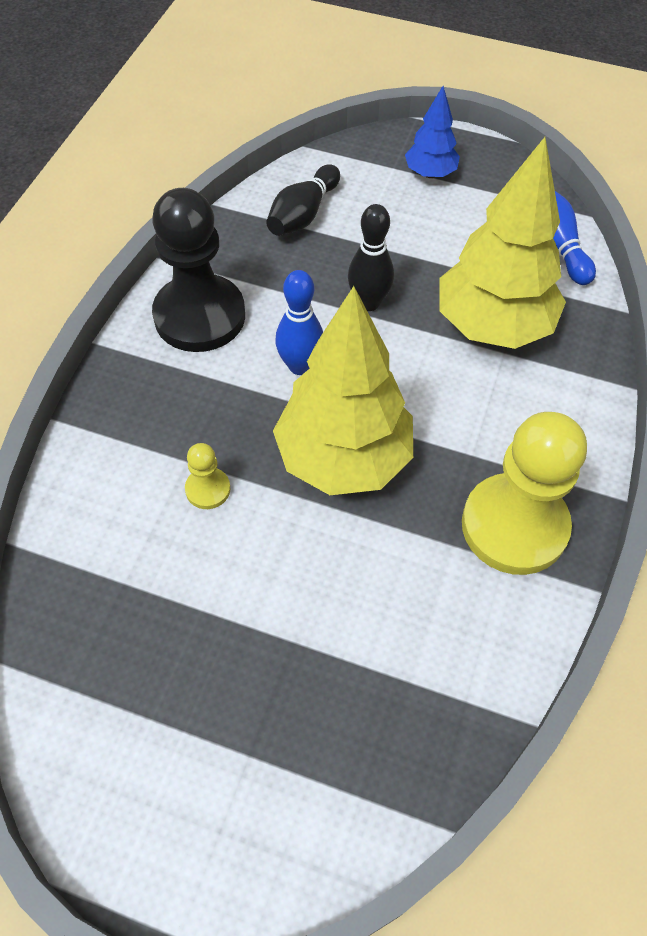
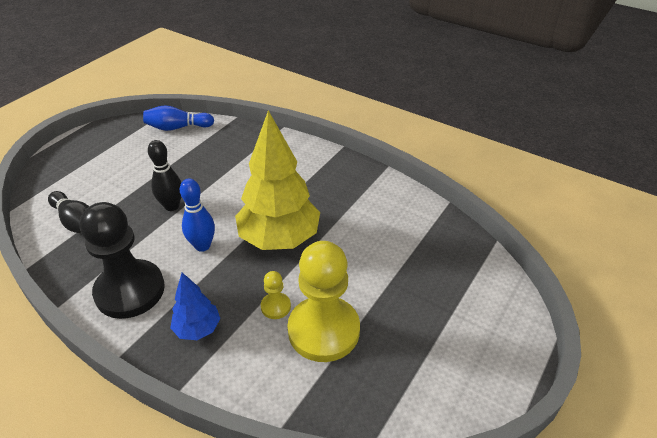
camera: 75 degrees left, 15 degrees down
(430, 173) = (87, 159): blue tree -> blue tree (198, 329)
(492, 326) = (219, 162): yellow tree -> none
(514, 526) = (345, 184): yellow pawn -> yellow pawn (323, 330)

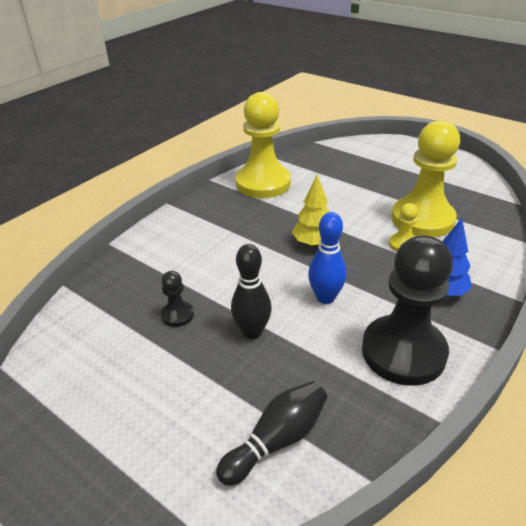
camera: 85 degrees left, 5 degrees down
(177, 127) = (61, 346): blue bowling pin -> none
(197, 169) = (177, 315): none -> black pawn
(279, 239) = (313, 243): yellow tree -> yellow tree, size x0.50
(385, 201) = (263, 183): none -> yellow pawn

